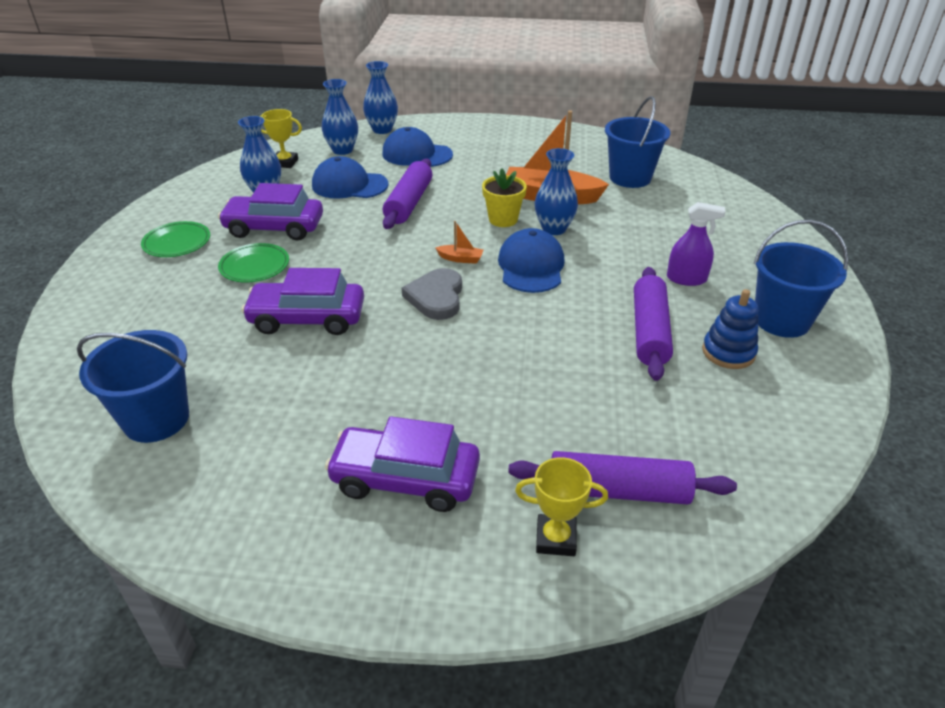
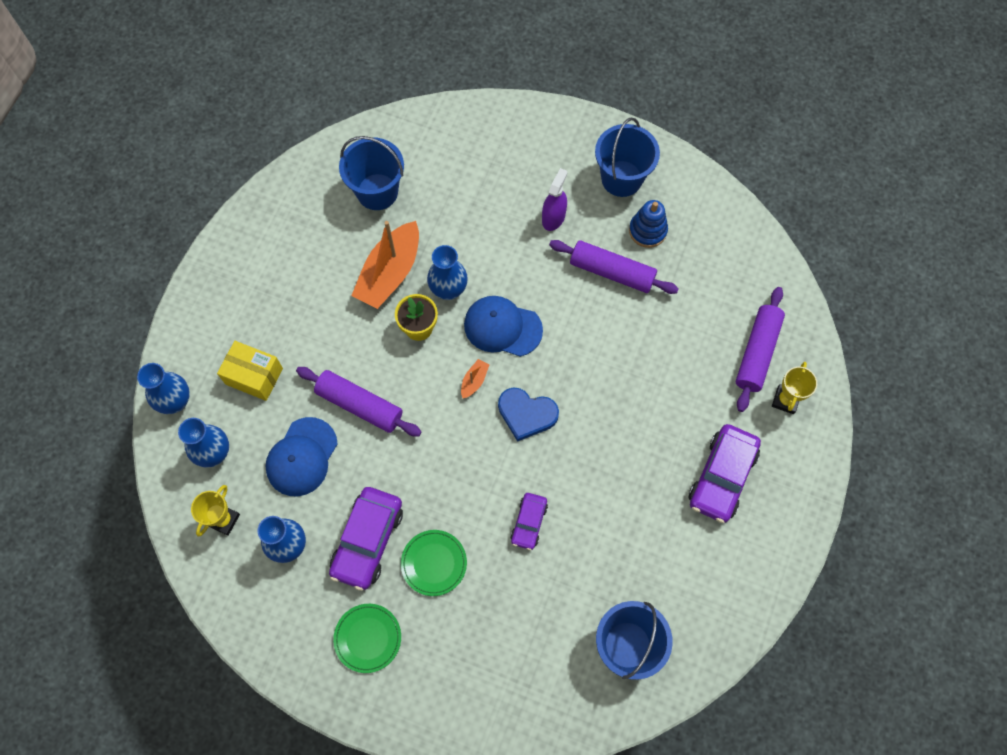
camera: 75 degrees left, 30 degrees up
(307, 318) = (529, 523): purple car -> purple car, size x0.57
(417, 154) = (254, 376): blue cap -> yellow box
(436, 297) = (526, 414): grey heart -> blue heart

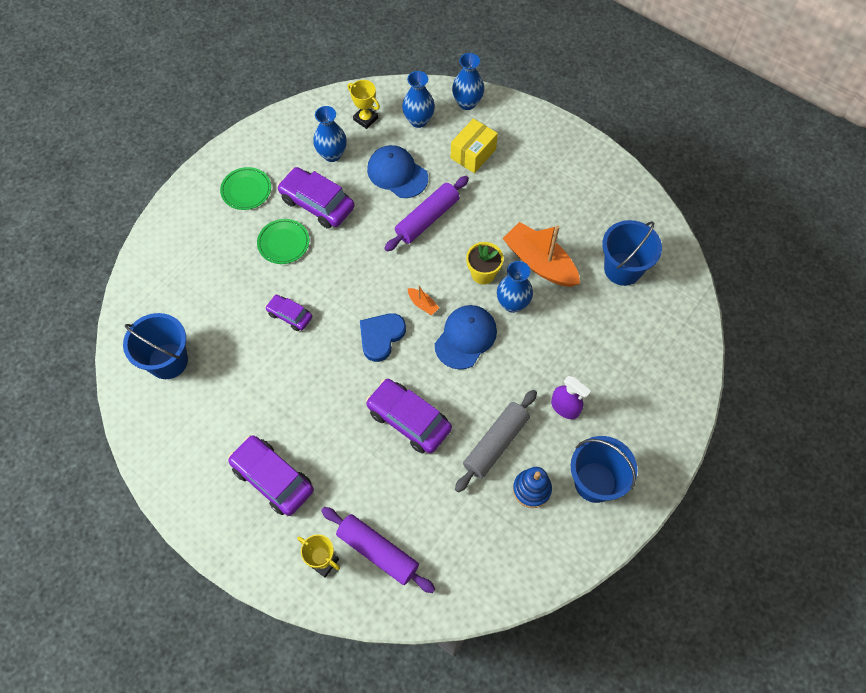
camera: 105 degrees right, 5 degrees down
(612, 272) = (496, 443): purple rolling pin -> grey rolling pin
(613, 360) = (409, 420): none -> purple car

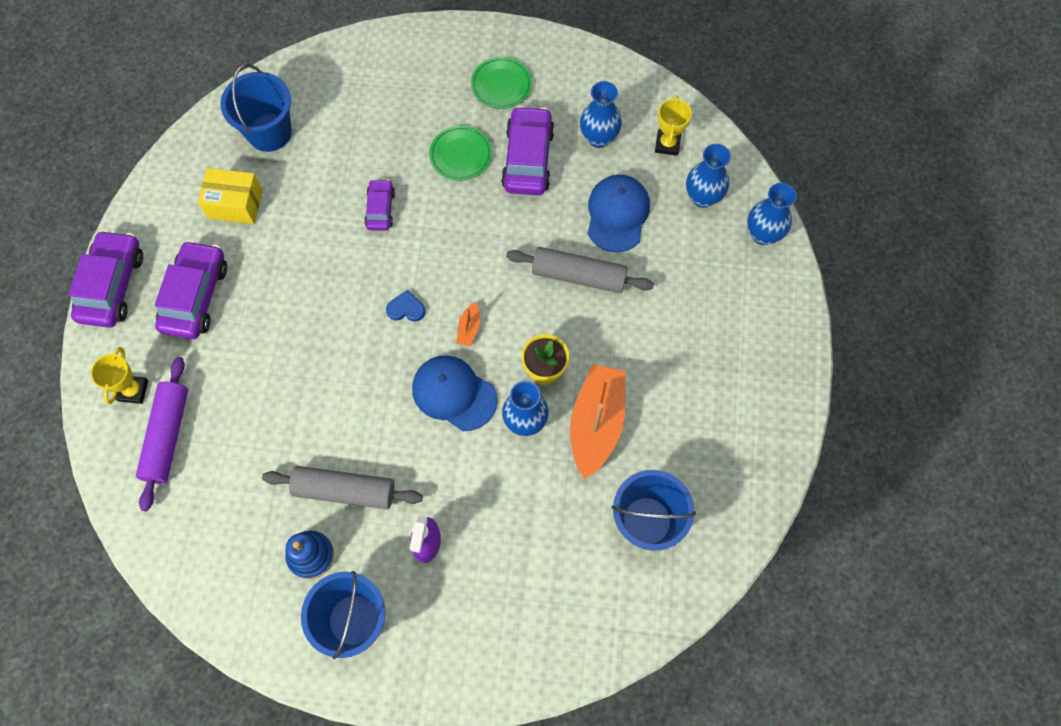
camera: 60 degrees right, 5 degrees up
(381, 337) = (406, 308): blue heart -> blue heart, size x0.59
(409, 420) = (325, 388): purple car -> purple car (112, 285)
(427, 218) = (579, 276): purple rolling pin -> grey rolling pin
(465, 337) = (454, 393): blue cap -> blue cap turned 150 degrees counterclockwise
(473, 154) = (696, 277): yellow box -> yellow box (235, 204)

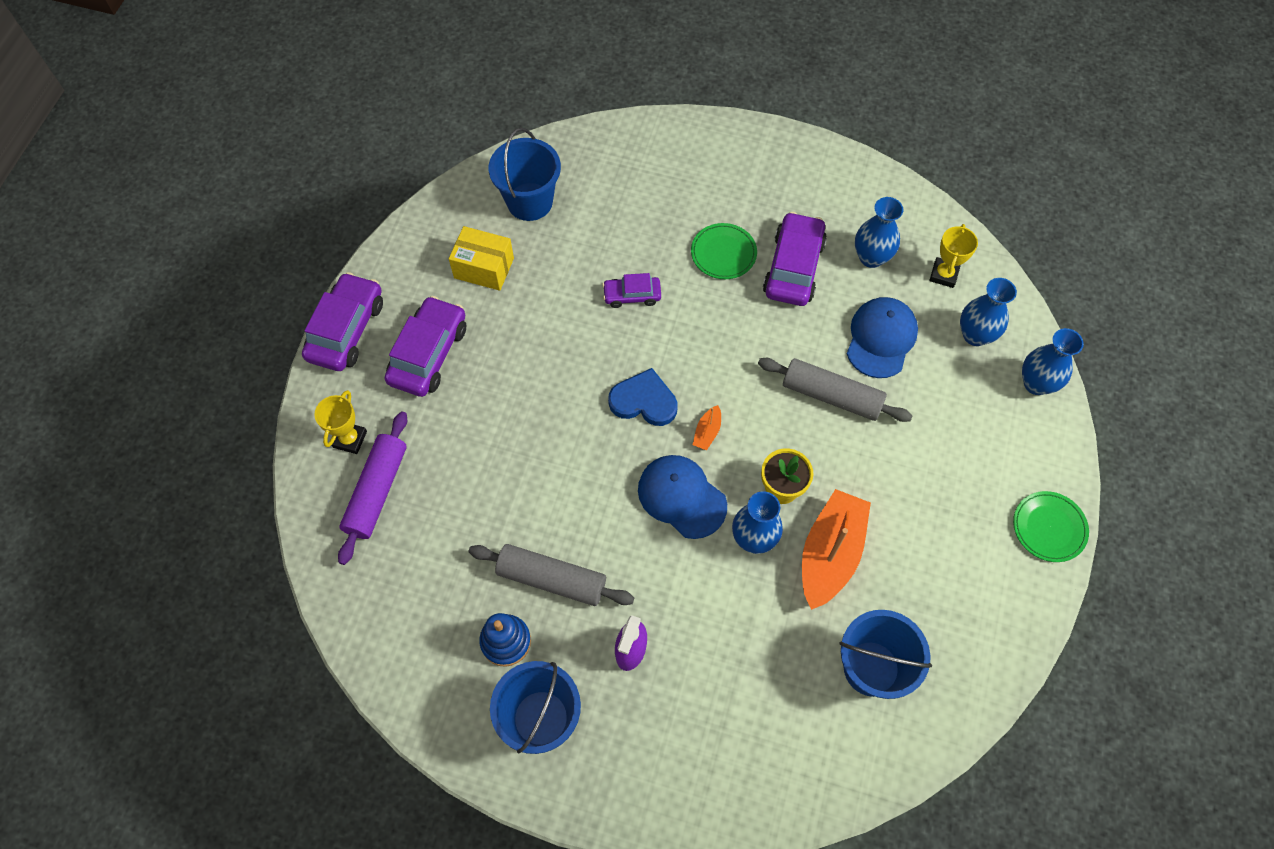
camera: 10 degrees right, 5 degrees down
(380, 209) = (632, 295): purple car -> purple car turned 105 degrees counterclockwise
(406, 308) = (644, 401): blue heart -> blue heart, size x1.69
(501, 85) = (775, 189): green plate -> green plate (1049, 528)

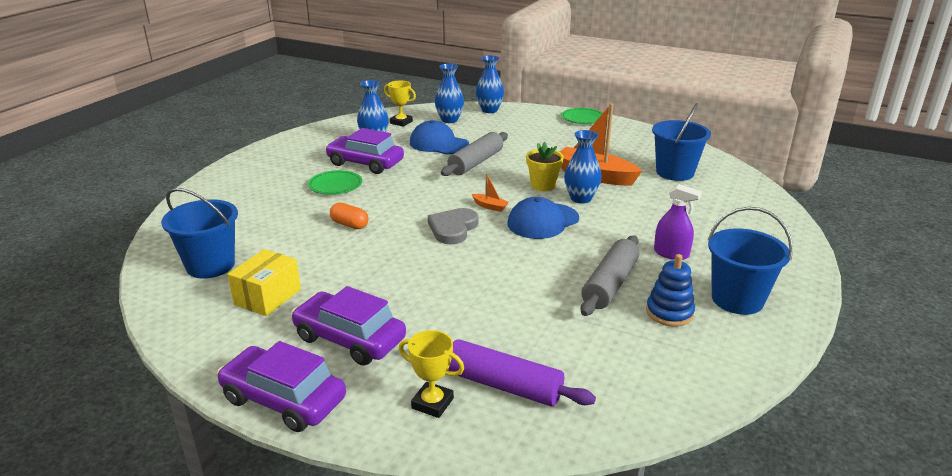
camera: 80 degrees left, 35 degrees down
(632, 295) = (349, 225): purple car -> orange capsule
(644, 401) = (453, 228): blue heart -> grey heart

